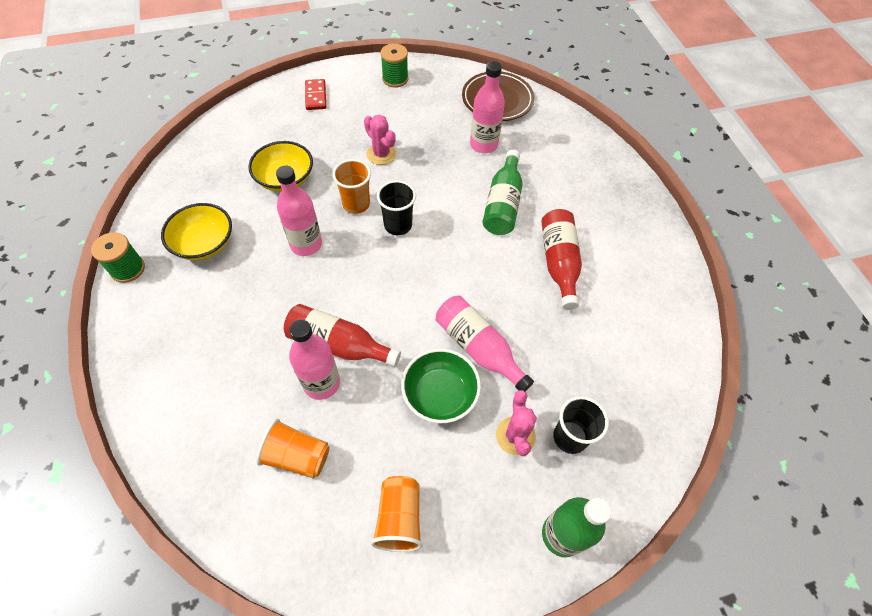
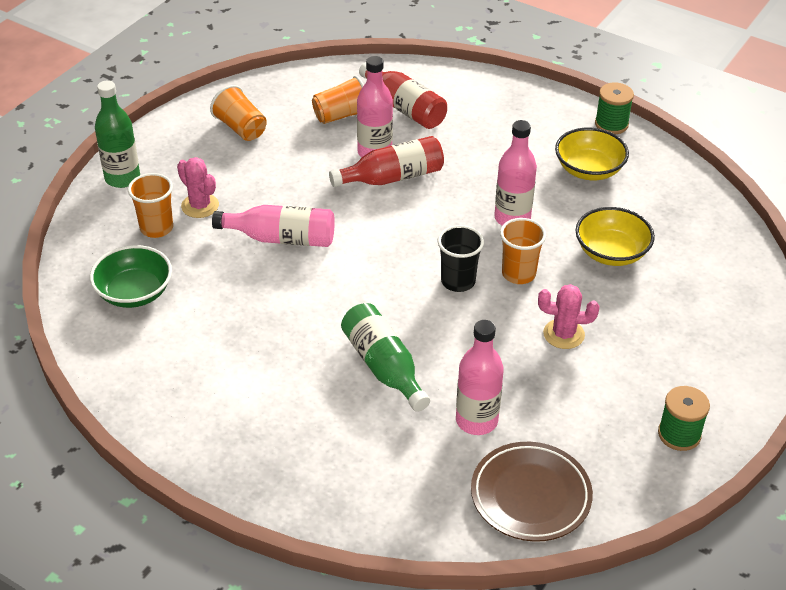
camera: 140 degrees right, 15 degrees down
(316, 96) = (721, 348): red domino -> none
(440, 394) = (281, 195): green bowl -> green bowl (134, 293)
(559, 263) = (273, 346): red bottle -> red bottle (404, 108)
(570, 437) = (156, 228): black cup -> orange cup

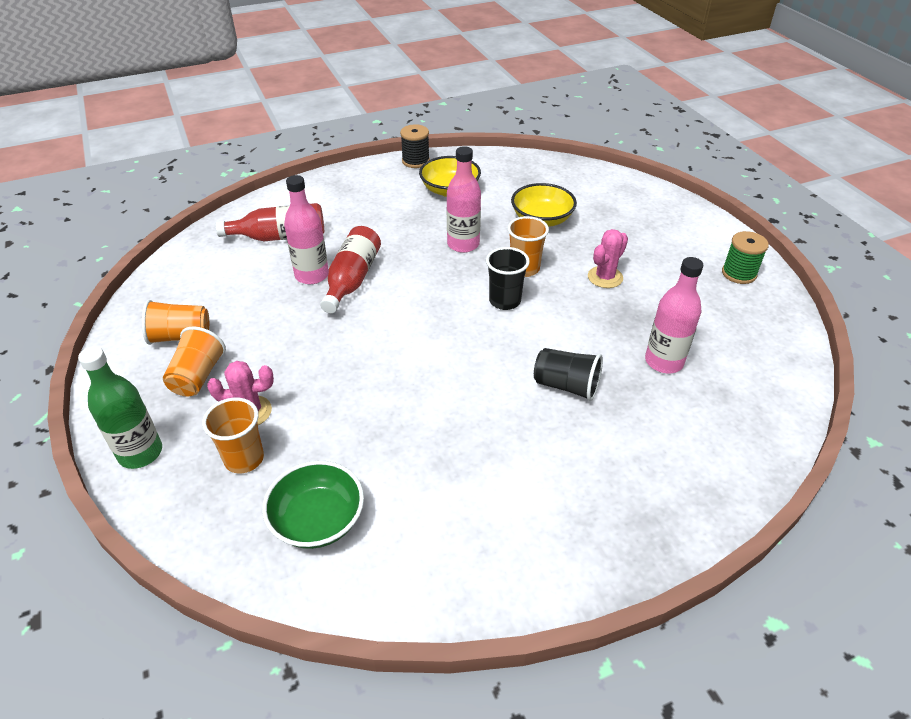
camera: 55 degrees left, 0 degrees up
(281, 238) = (353, 376): pink bottle -> none
(341, 115) = (244, 272): orange cup -> orange cup (198, 376)
(384, 367) = (566, 386): green bottle -> black cup
(530, 495) = (760, 370): brown plate -> none
(611, 124) = (415, 161): green spool -> black spool

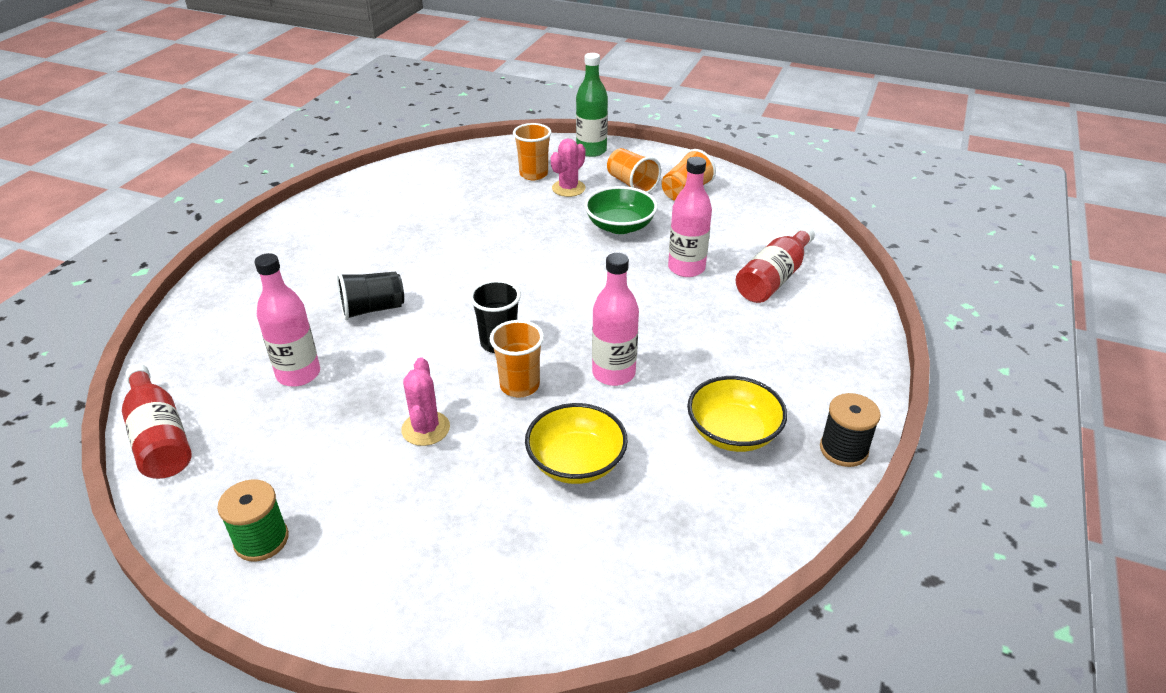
camera: 135 degrees right, 5 degrees down
(318, 520) = (454, 177): green bowl -> green bowl (620, 226)
(352, 279) = (651, 283): red bottle -> red bottle (159, 437)

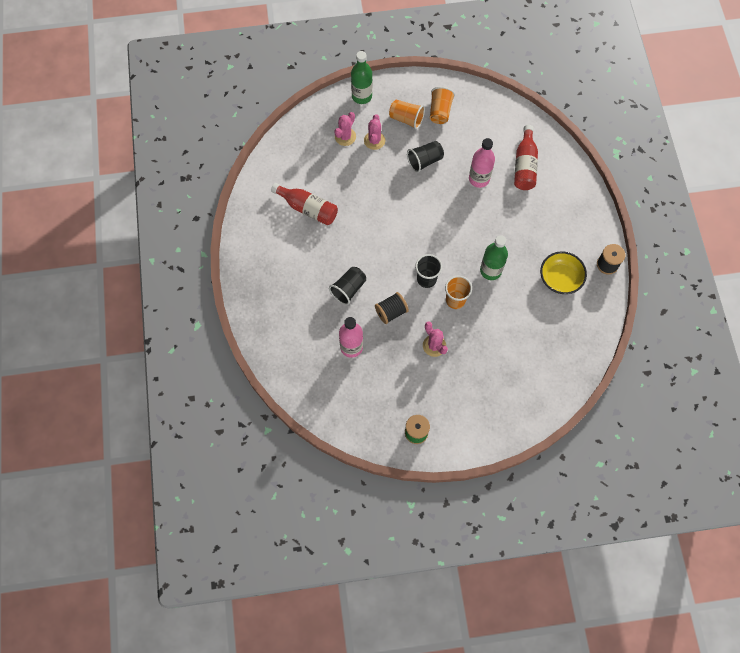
camera: 30 degrees left, 30 degrees up
(159, 437) = (325, 413): red bottle -> red bottle (307, 208)
(404, 358) = (391, 312): none -> black spool
(533, 174) = (345, 137): orange cup -> pink cactus
(576, 462) = (508, 329): yellow bowl -> none
(613, 373) = (490, 270): pink bottle -> green bottle
(620, 226) = (424, 161): green bowl -> black cup

